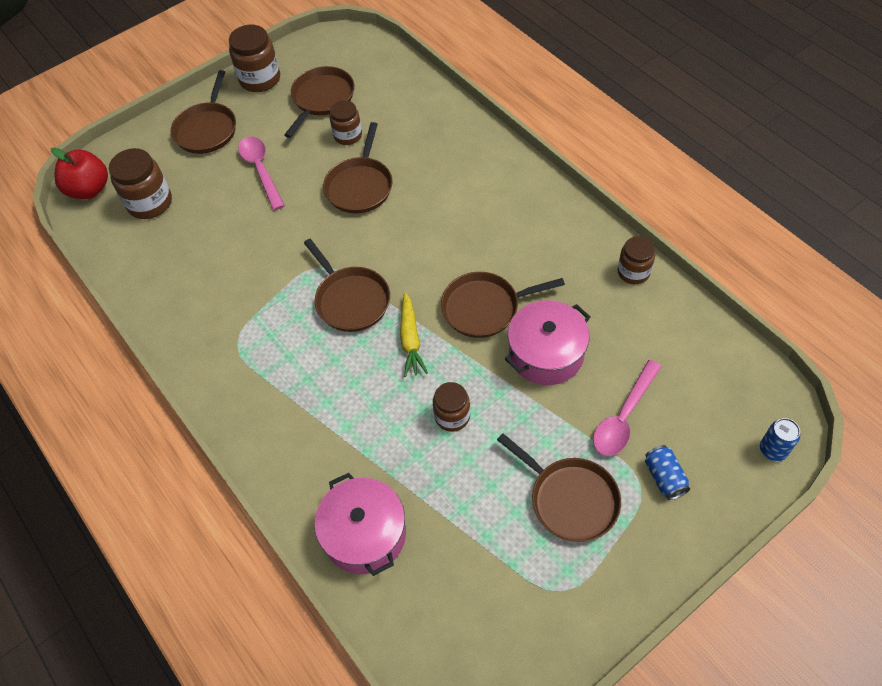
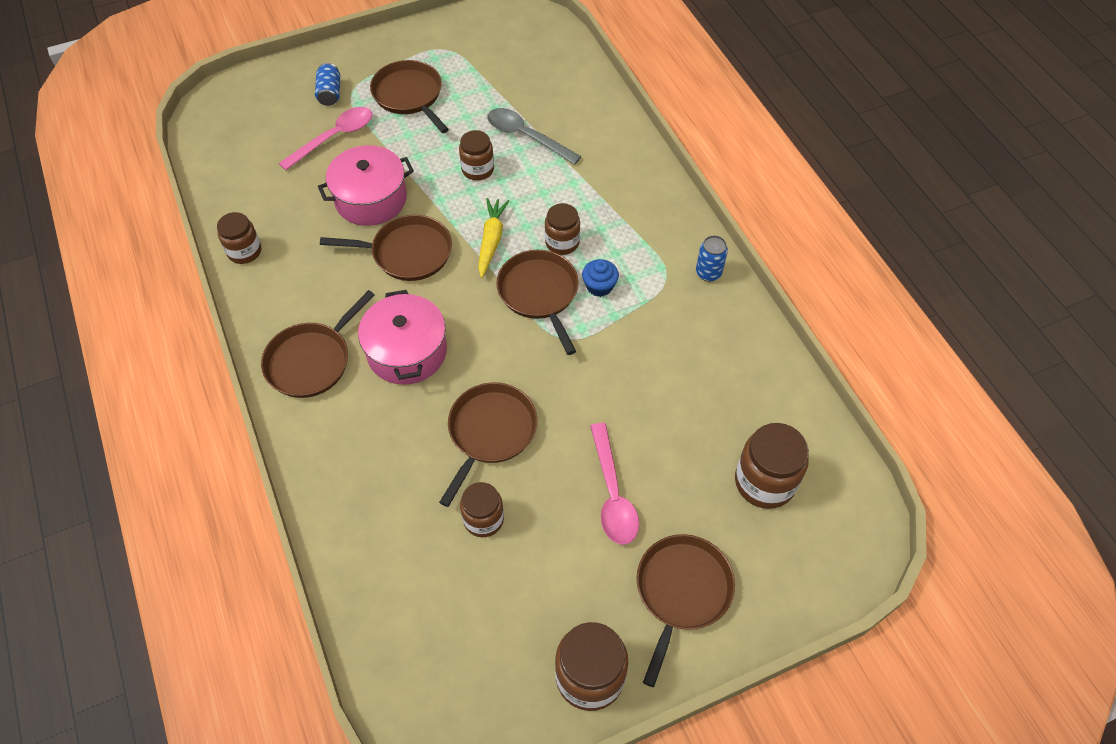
camera: 170 degrees left, 0 degrees up
(89, 189) = (851, 528): red apple -> none
(298, 320) = (599, 286): none -> blue cupcake
(322, 98) = (503, 602): brown pan -> brown pan (311, 361)
(342, 355) = (562, 242): none -> brown jar
(365, 534) = (577, 108): pink pot -> pink pot (407, 351)
(413, 475) = (526, 136): none -> grey spoon
(773, 450) = (235, 92): blue can -> blue can (708, 273)

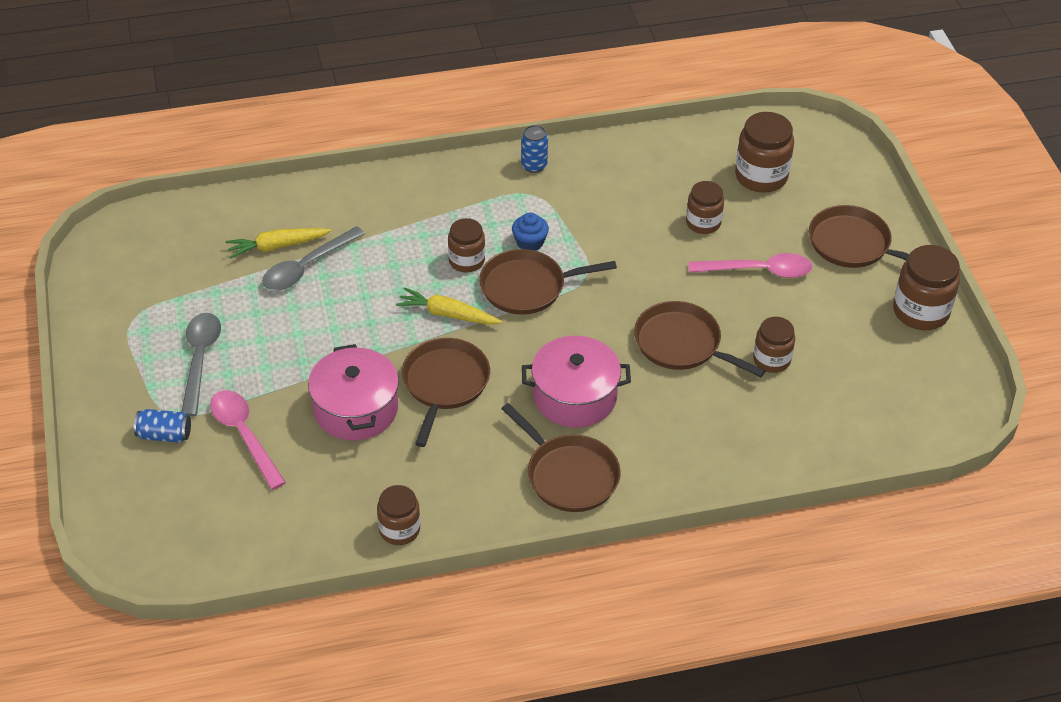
camera: 80 degrees left, 10 degrees down
(409, 95) = (200, 360): brown pan -> grey spoon
(477, 169) = (342, 313): brown jar -> brown jar (703, 223)
(546, 113) = (277, 246): none -> yellow carrot

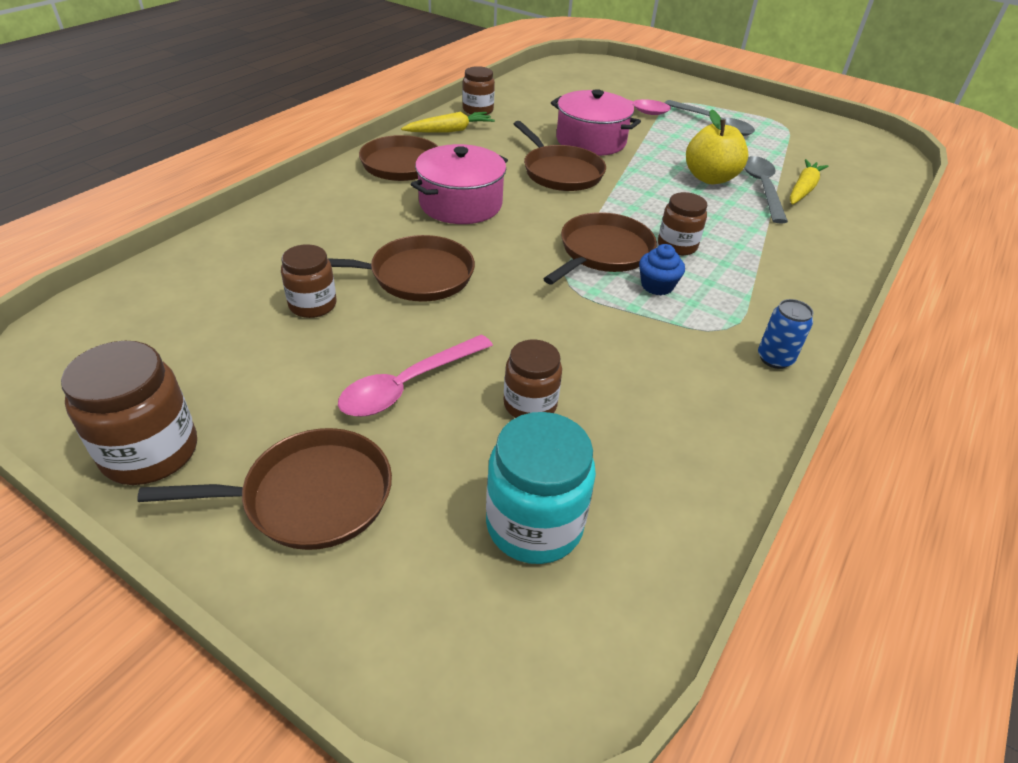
camera: 135 degrees right, 5 degrees down
(164, 435) = (662, 96): blue can -> none
(329, 301) = (710, 178): none -> yellow apple
(448, 314) = (626, 207): yellow carrot -> yellow carrot (449, 131)
(761, 176) = (534, 524): brown jar -> turquoise jar

